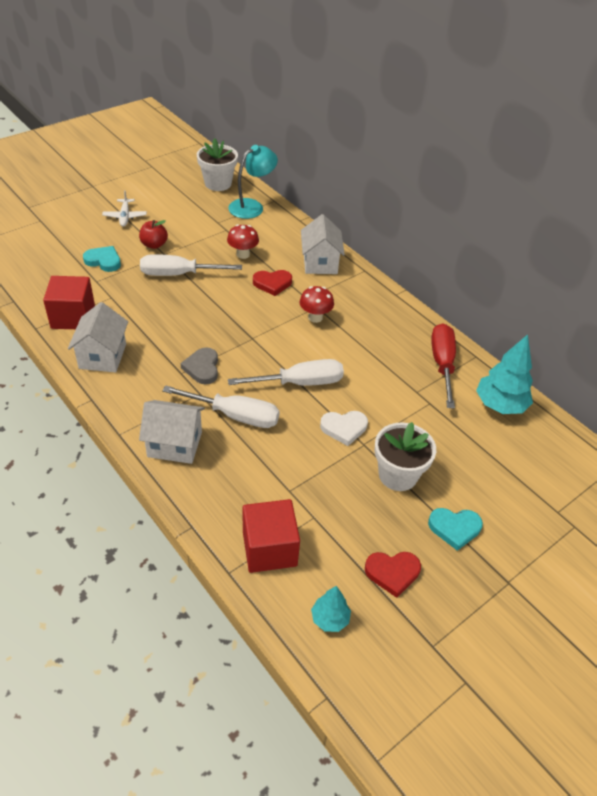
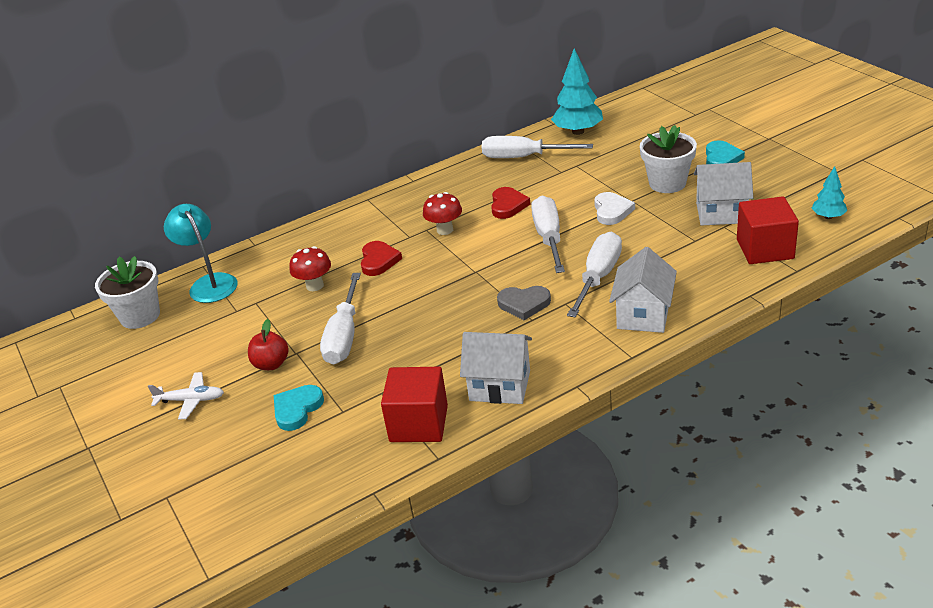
camera: 75 degrees left, 10 degrees down
(320, 263) = (346, 228): white house -> white house (721, 213)
(392, 573) = (774, 187): red heart -> red heart (508, 205)
(442, 364) = (524, 157): red screwdriver -> white screwdriver

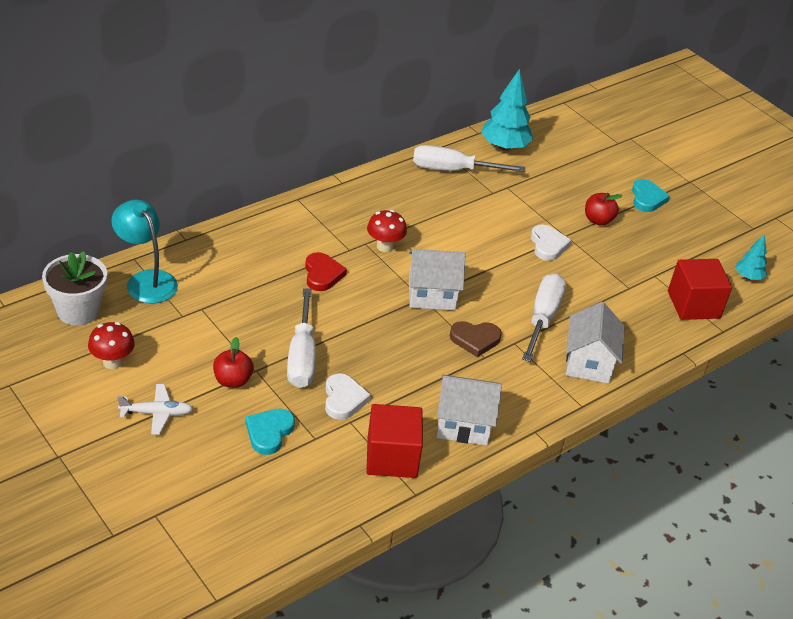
camera: 15 degrees left, 5 degrees up
(315, 286) = (260, 296): red mushroom -> red mushroom (112, 362)
(378, 372) = (343, 399): none -> white heart
(508, 205) = (444, 225): red heart -> none
(524, 304) = (475, 339): grey heart -> brown heart
(549, 238) = (490, 268): white screwdriver -> none
(667, 183) = (598, 220): white flower pot -> red apple
(721, 213) = (651, 260): white house -> white house (431, 295)

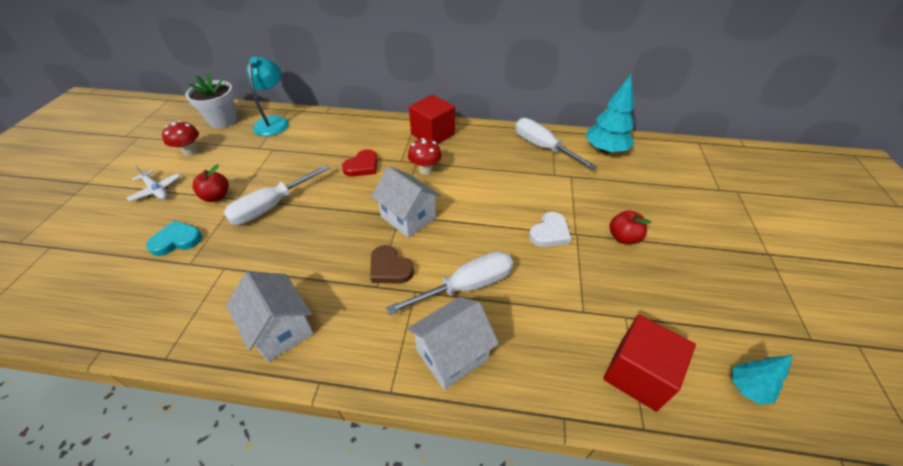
camera: 50 degrees right, 5 degrees up
(343, 399) = (246, 250): white heart -> none
(392, 457) = (201, 315): red cube -> red cube (433, 134)
(647, 198) = (699, 245): turquoise heart -> none

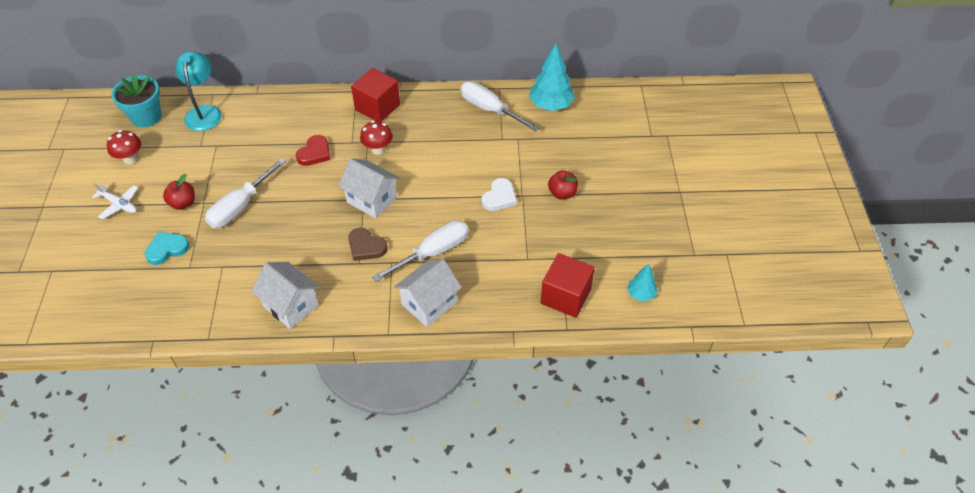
camera: 10 degrees left, 5 degrees up
(223, 120) = (146, 117): white flower pot -> turquoise flower pot

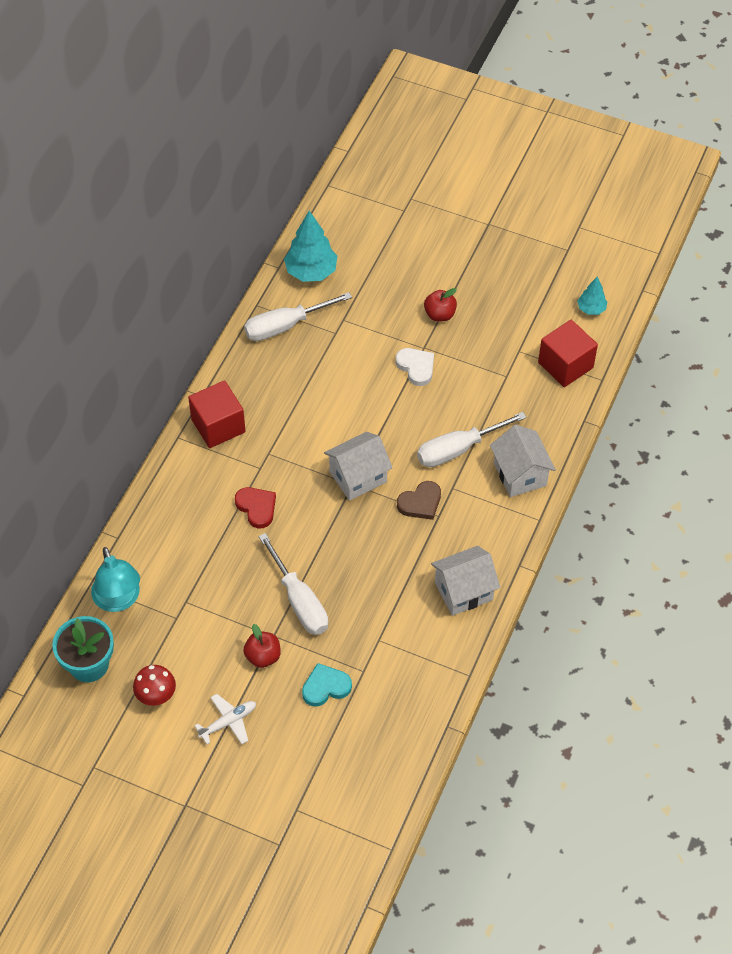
camera: 65 degrees left, 5 degrees up
(167, 249) = (325, 687): turquoise heart -> turquoise heart turned 75 degrees clockwise
(204, 112) = (119, 600): turquoise lamp -> turquoise lamp turned 135 degrees counterclockwise
(378, 149) = (286, 447): red mushroom -> none
(432, 253) = (458, 449): white screwdriver -> white screwdriver turned 105 degrees counterclockwise

